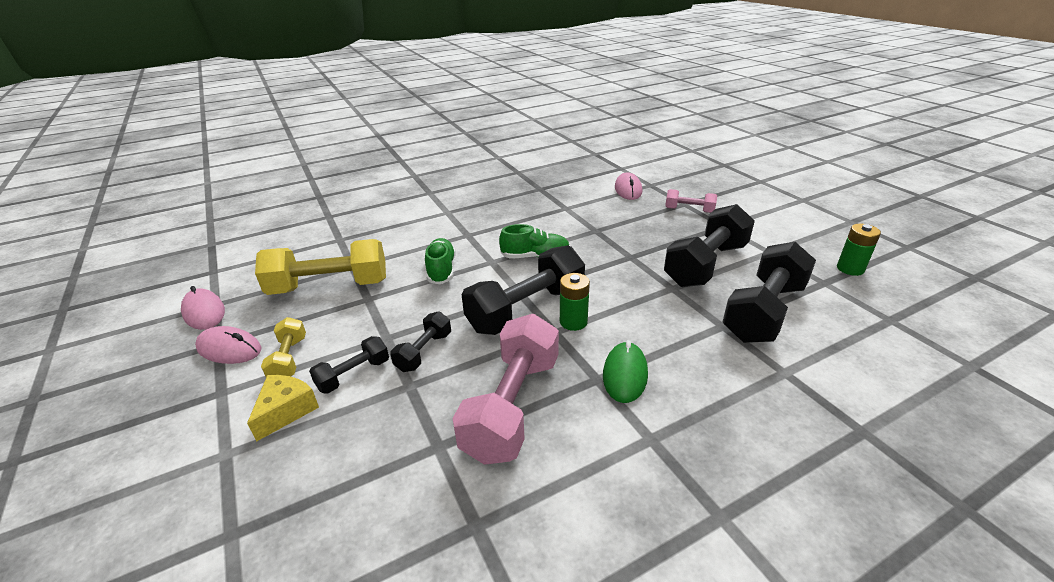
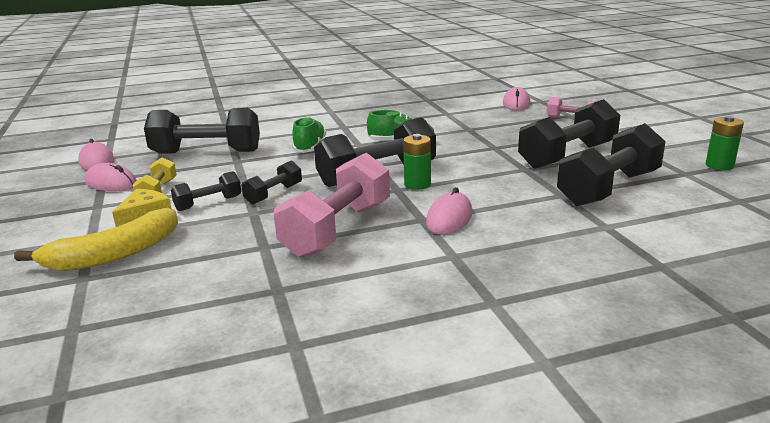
camera: 10 degrees right, 10 degrees down
(262, 482) = (114, 254): none -> yellow banana
(329, 286) = (206, 152): yellow dumbbell -> black dumbbell
(625, 374) = (449, 218): green mouse -> pink mouse

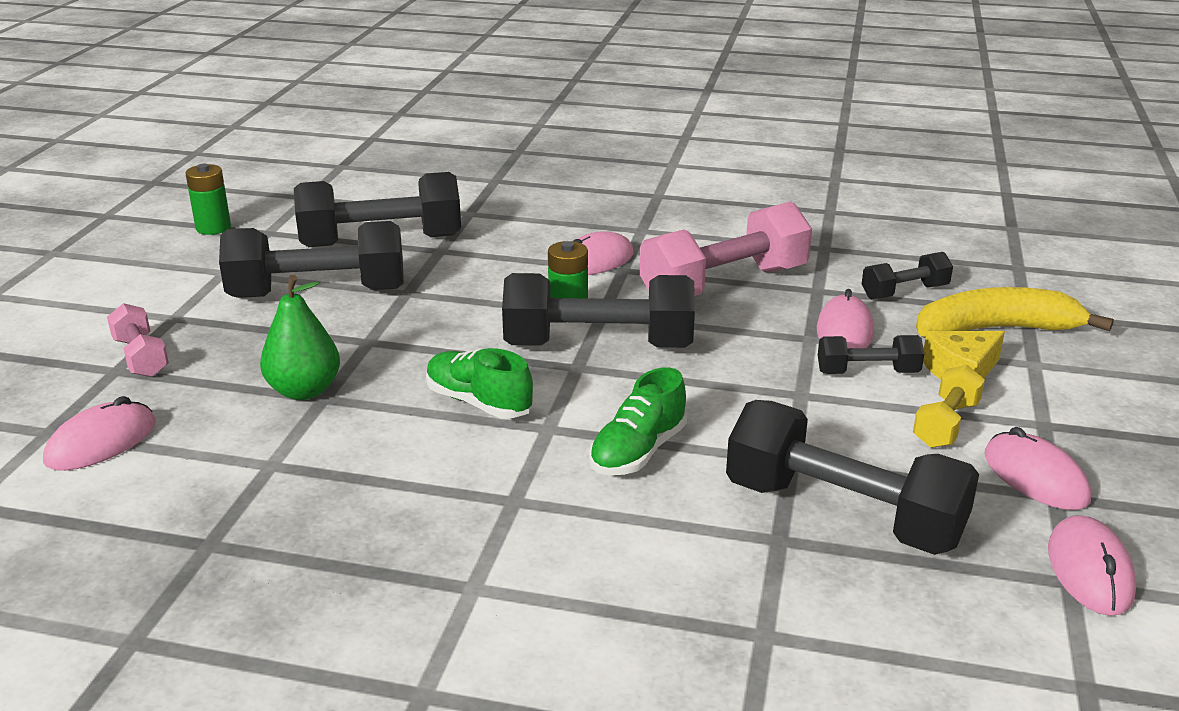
camera: 150 degrees left, 5 degrees up
(231, 222) = (844, 331): none -> pink mouse
(274, 194) = (767, 359): black dumbbell -> black dumbbell (904, 292)
(481, 128) = (304, 391): none -> green pear

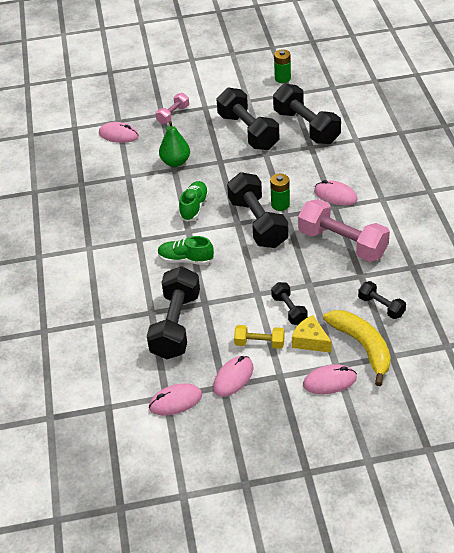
camera: 70 degrees right, 15 degrees up
(844, 331) = (323, 294): pink mouse -> pink mouse (329, 381)

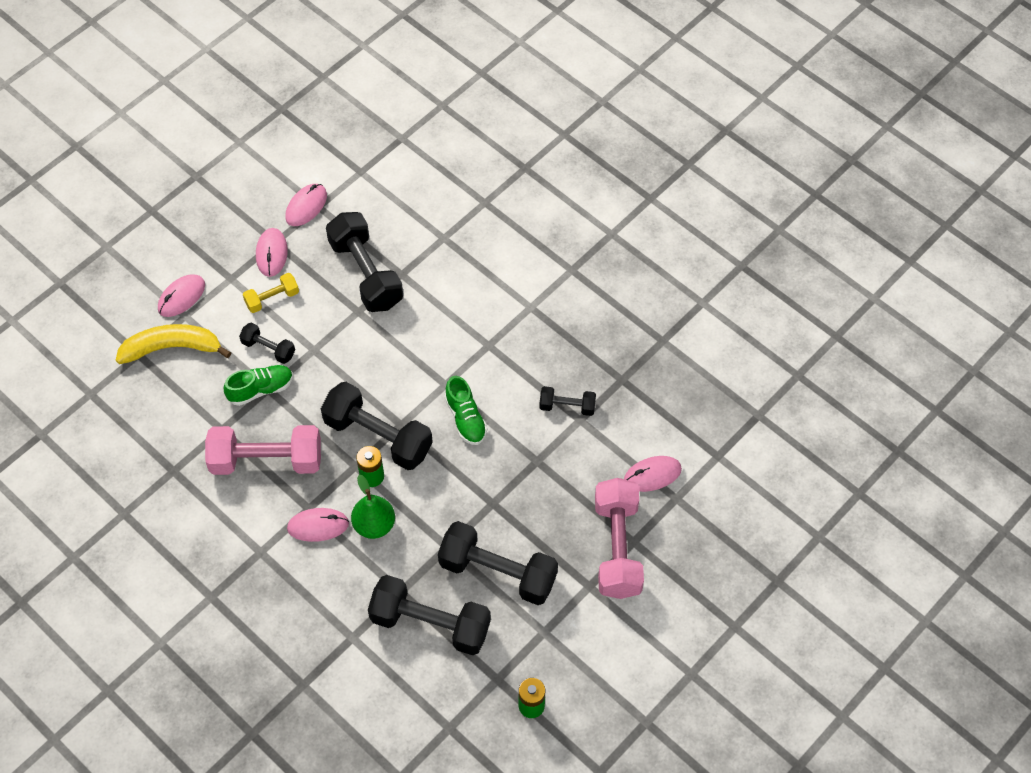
camera: 140 degrees right, 15 degrees up
(173, 115) = (617, 548): pink dumbbell -> pink dumbbell, size x1.97
(175, 162) = (544, 471): green pear -> green pear (374, 525)
(185, 259) = (418, 348): green shoe -> green shoe (261, 389)
(310, 341) = (225, 327): yellow cheese -> none
(362, 346) = (172, 348): yellow banana -> yellow banana turned 150 degrees clockwise
(381, 306) = (179, 402): black dumbbell -> black dumbbell (567, 406)

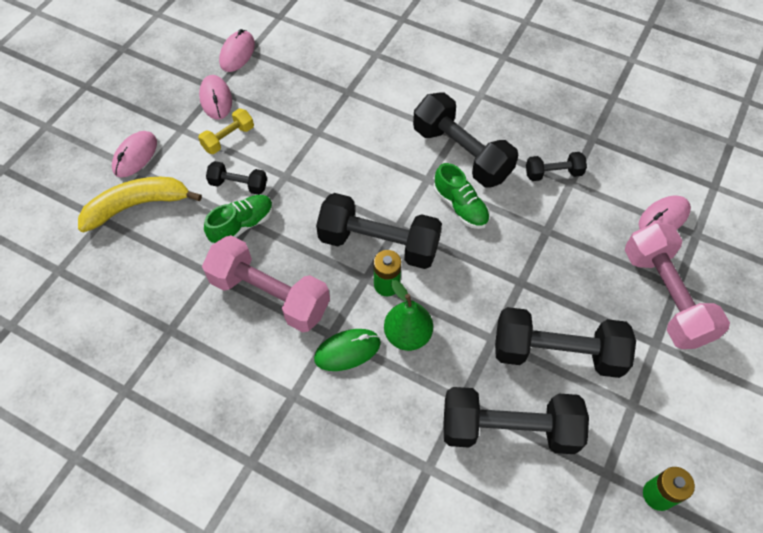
camera: 15 degrees left, 0 degrees up
(266, 460) = (270, 295): pink dumbbell -> pink dumbbell turned 45 degrees clockwise
(318, 526) = (347, 351): pink mouse -> green mouse
(366, 273) = (314, 98): black dumbbell -> black dumbbell (461, 153)

